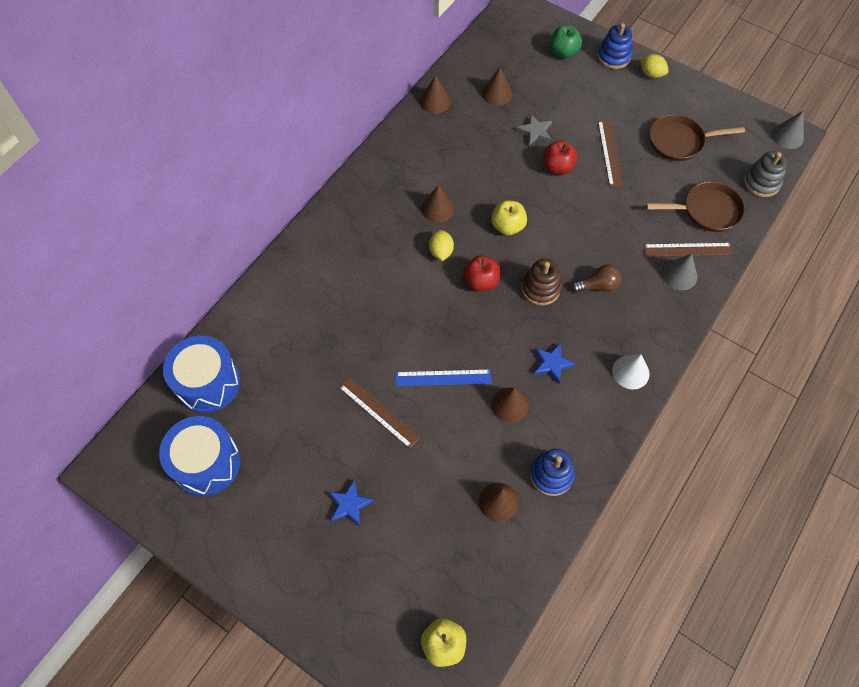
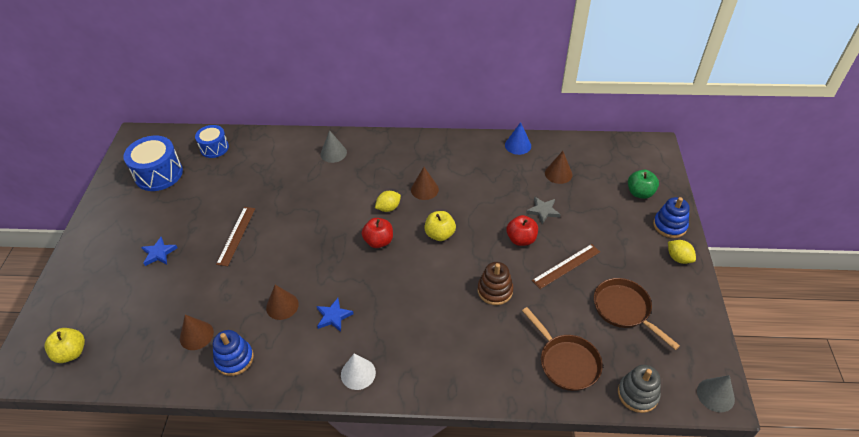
camera: 60 degrees right, 15 degrees down
(208, 383) = (214, 148): blue drum -> blue drum, size x0.62
(435, 101) = (518, 145): brown cone -> blue cone
(443, 378) = (282, 257): blue ruler -> none
(540, 288) = (397, 279): brown stacking toy -> brown stacking toy (495, 290)
(598, 286) = (426, 315): brown light bulb -> none
(651, 74) = (678, 258): yellow lemon -> yellow lemon turned 45 degrees counterclockwise
(679, 275) = (480, 369): grey cone -> grey cone (333, 153)
(688, 250) = (512, 364): brown ruler -> none

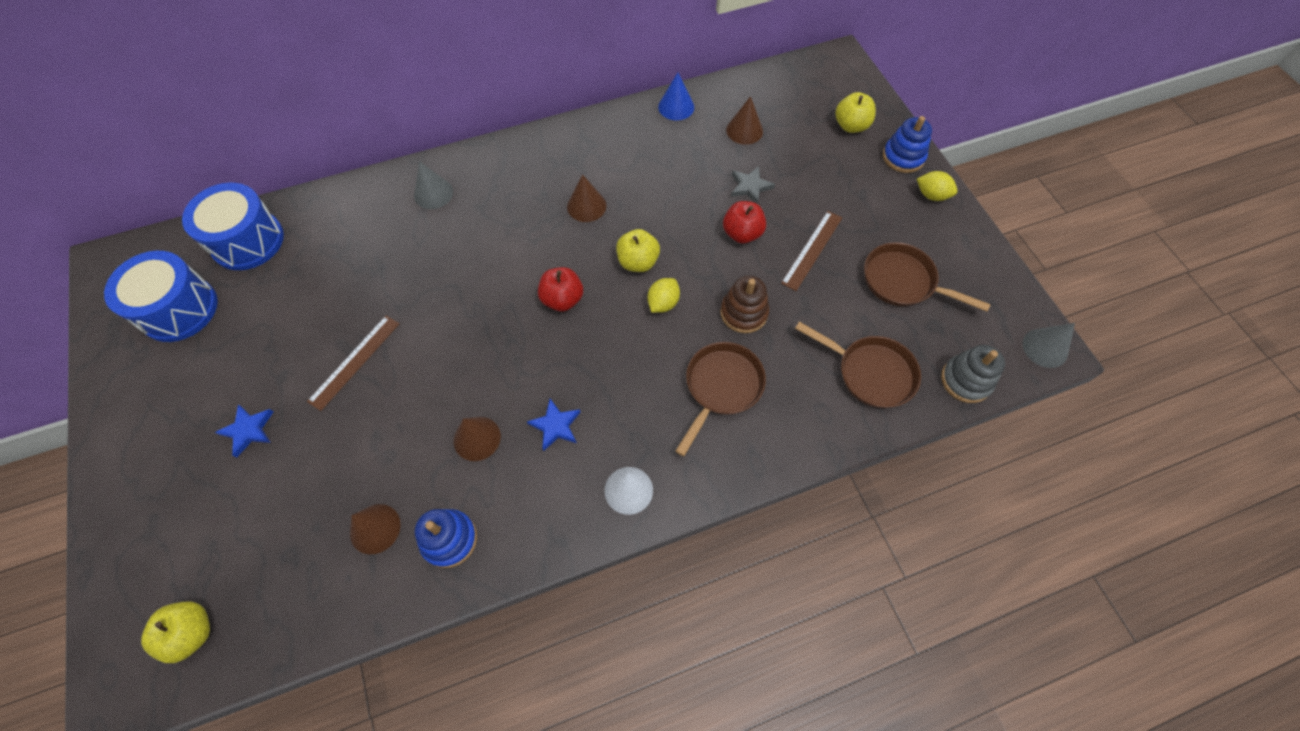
camera: 25 degrees left, 15 degrees up
(214, 148) = (247, 241): blue drum -> blue drum, size x1.60
(236, 235) = (355, 361): brown ruler -> brown ruler turned 45 degrees clockwise
(388, 208) = (551, 248): yellow lemon -> yellow lemon (663, 303)
(454, 332) = (721, 387): none -> brown pan
(640, 193) = (851, 126): green apple -> yellow apple

